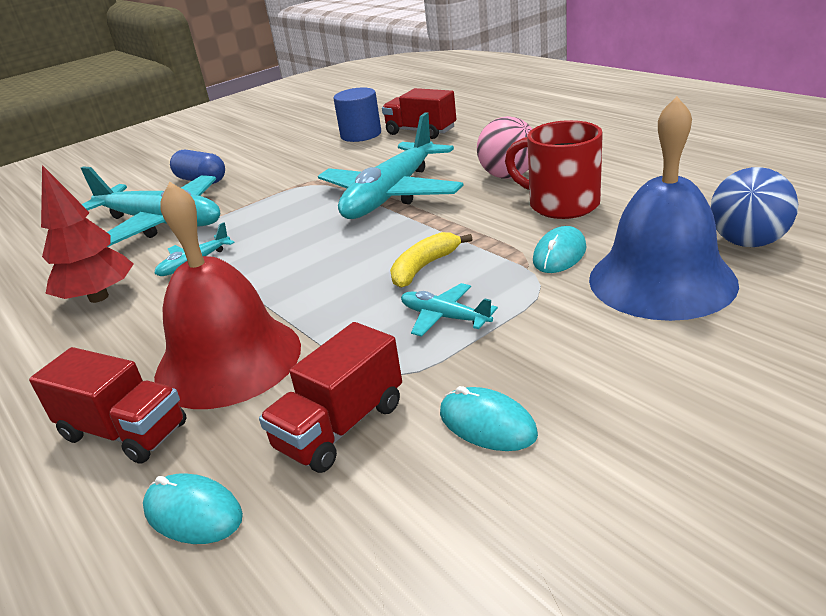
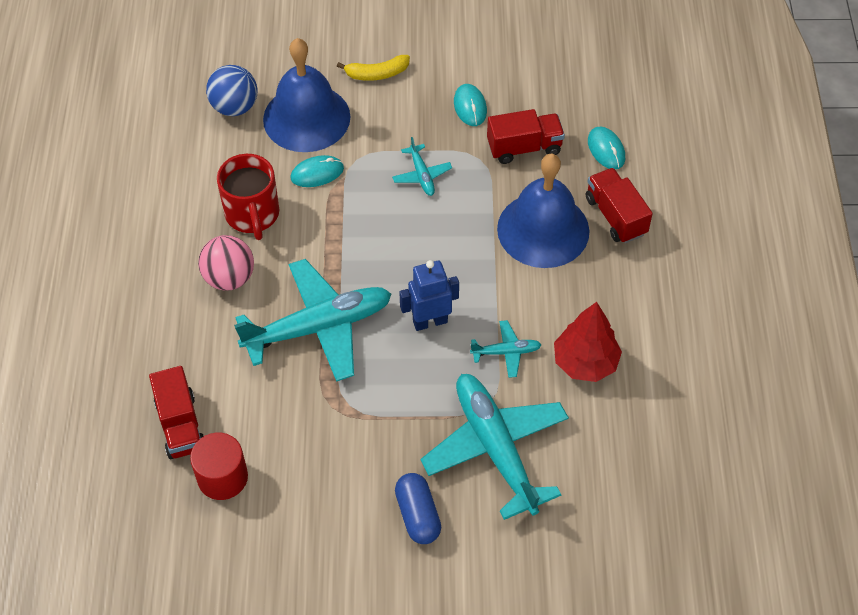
camera: 145 degrees left, 25 degrees up
(228, 360) = (543, 229): red bell -> blue bell
(293, 242) = (430, 321): none -> blue robot
(361, 134) = (222, 477): blue cylinder -> red cylinder
(424, 267) = (388, 223): yellow banana -> yellow banana (377, 74)

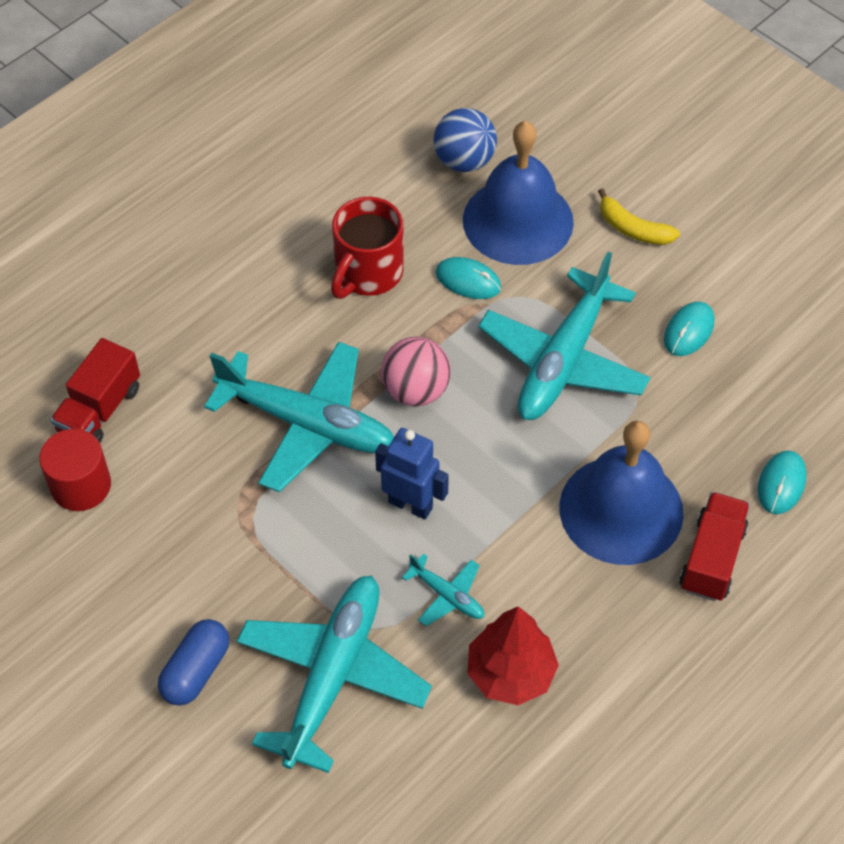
camera: 45 degrees right, 0 degrees up
(229, 278) = (283, 314): pink ball -> pink ball (416, 390)
(422, 175) = (563, 360): turquoise plane -> turquoise plane, size x2.25
(524, 148) = (696, 414): red truck -> none

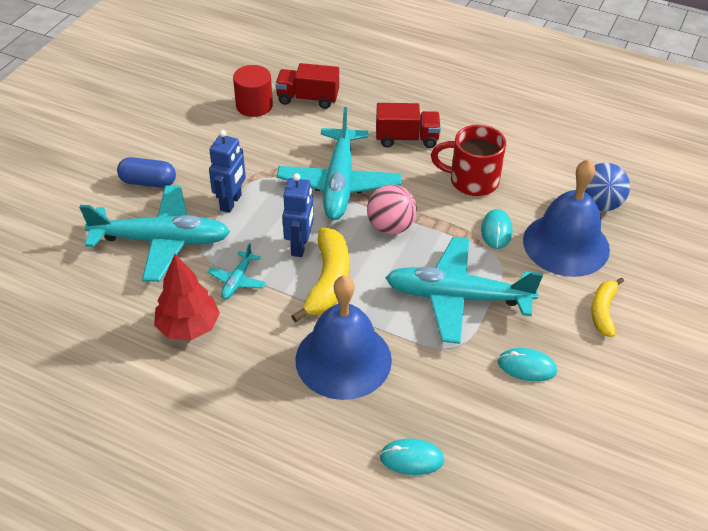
camera: 70 degrees right, 10 degrees down
(289, 568) = (231, 202): none -> blue robot
(487, 489) = (328, 281): none -> yellow banana
(712, 558) = (323, 425): red truck -> red truck (406, 139)

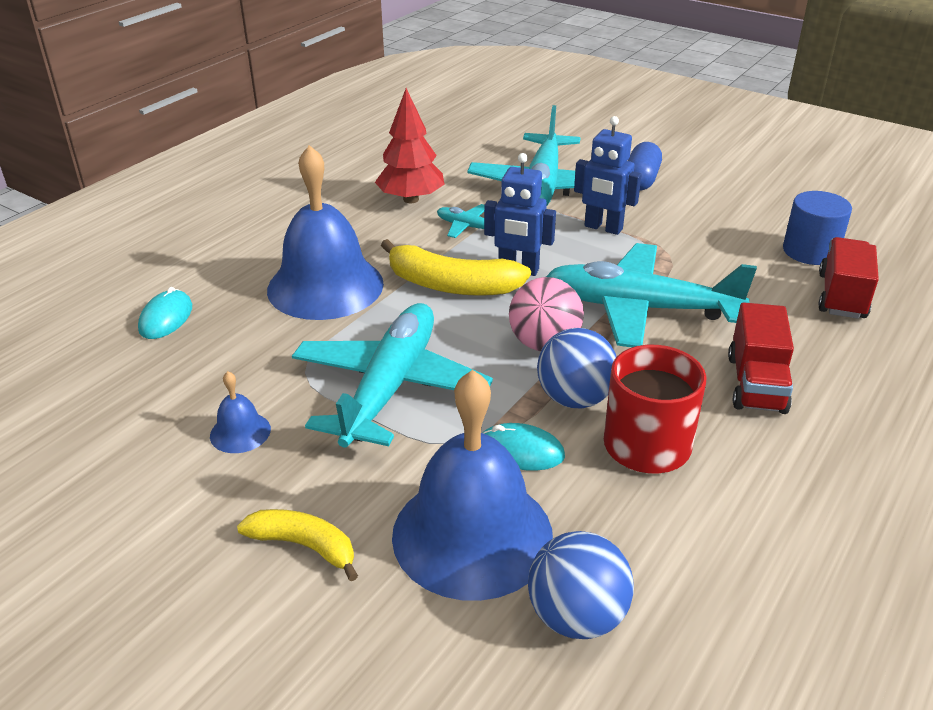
camera: 100 degrees right, 10 degrees down
(254, 105) = (810, 251): red cylinder -> blue cylinder
(442, 210) = (574, 398): none -> blue ball
(526, 366) = (240, 432): turquoise mouse -> blue bell

